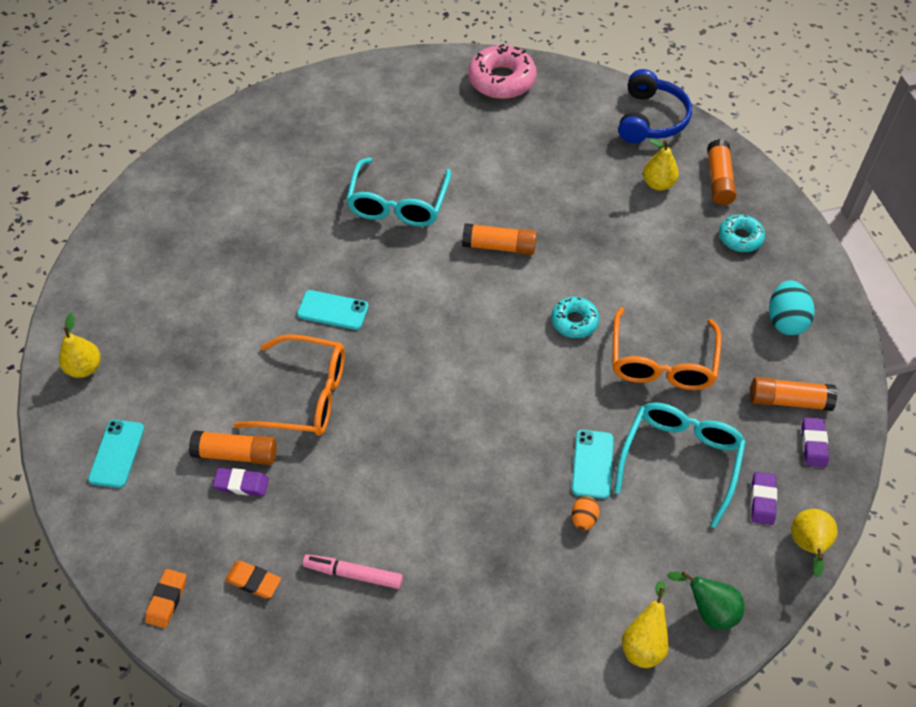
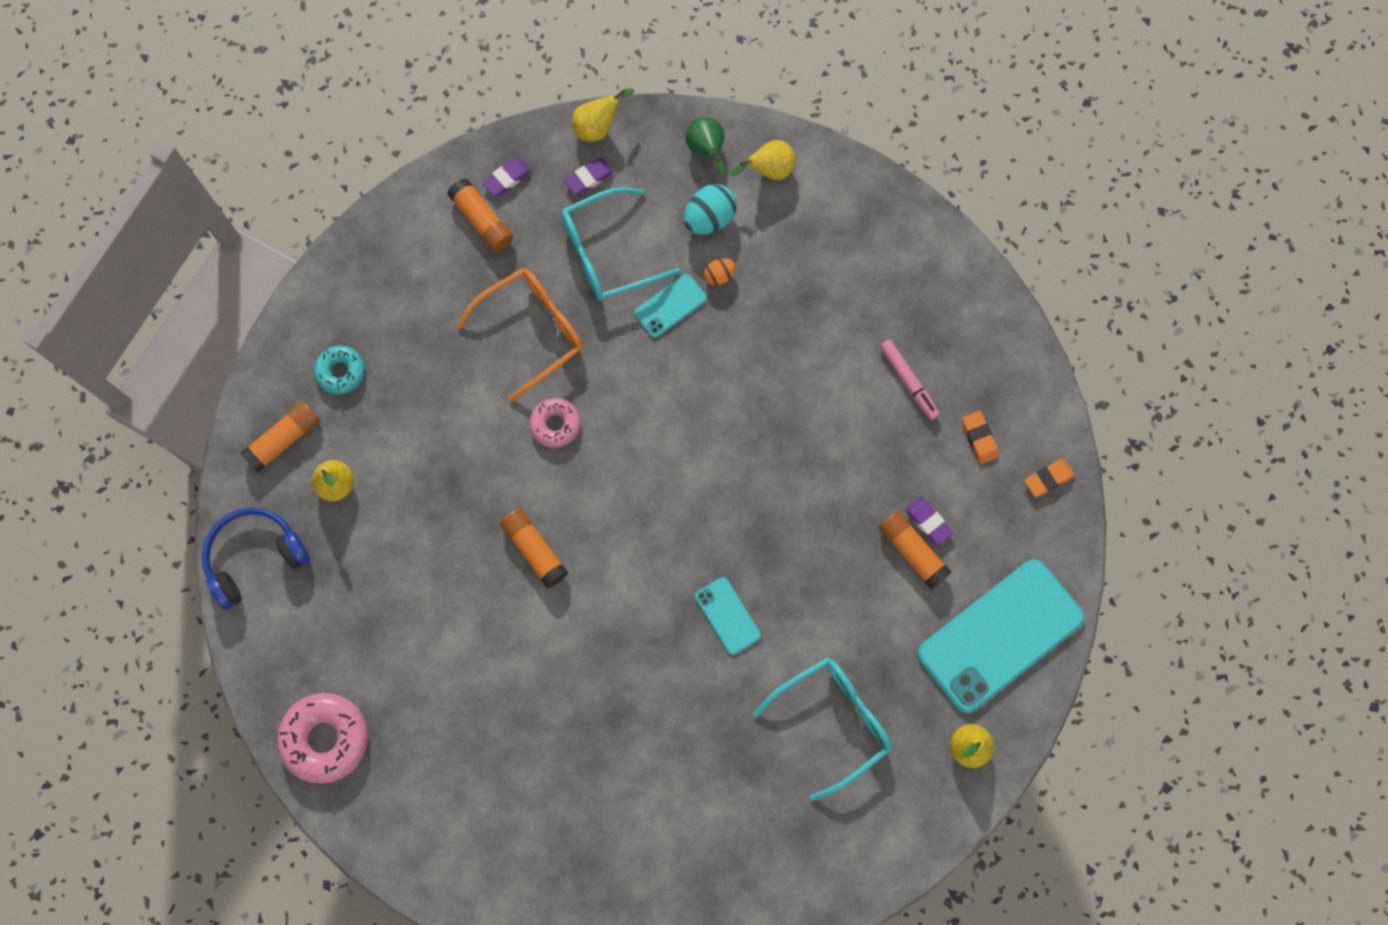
camera: 135 degrees left, 20 degrees up
(117, 453) = (1000, 635): turquoise phone -> turquoise phone, size x2.19
(305, 395) = (819, 554): orange glasses -> none
(398, 203) = (569, 678): turquoise glasses -> turquoise glasses (833, 721)
(574, 321) = (555, 424): turquoise donut -> pink donut
(785, 320) = (402, 276): turquoise egg -> turquoise egg (709, 218)

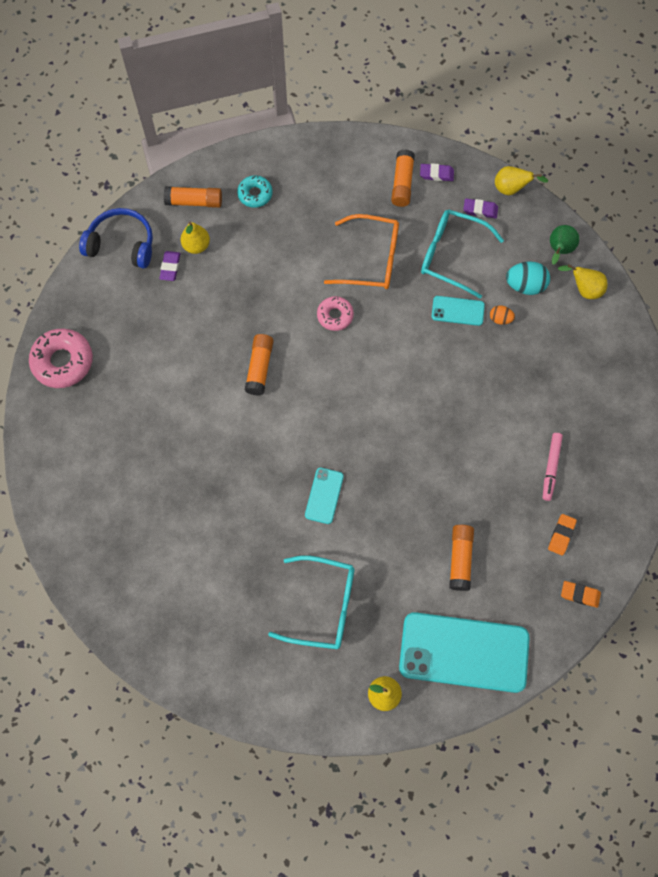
camera: 45 degrees right, 5 degrees down
(928, 522) = (485, 552): purple eraser -> purple eraser (170, 267)

